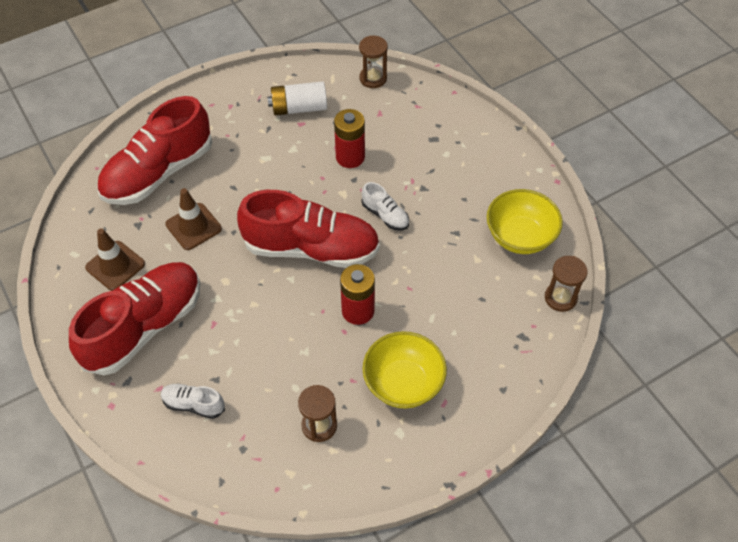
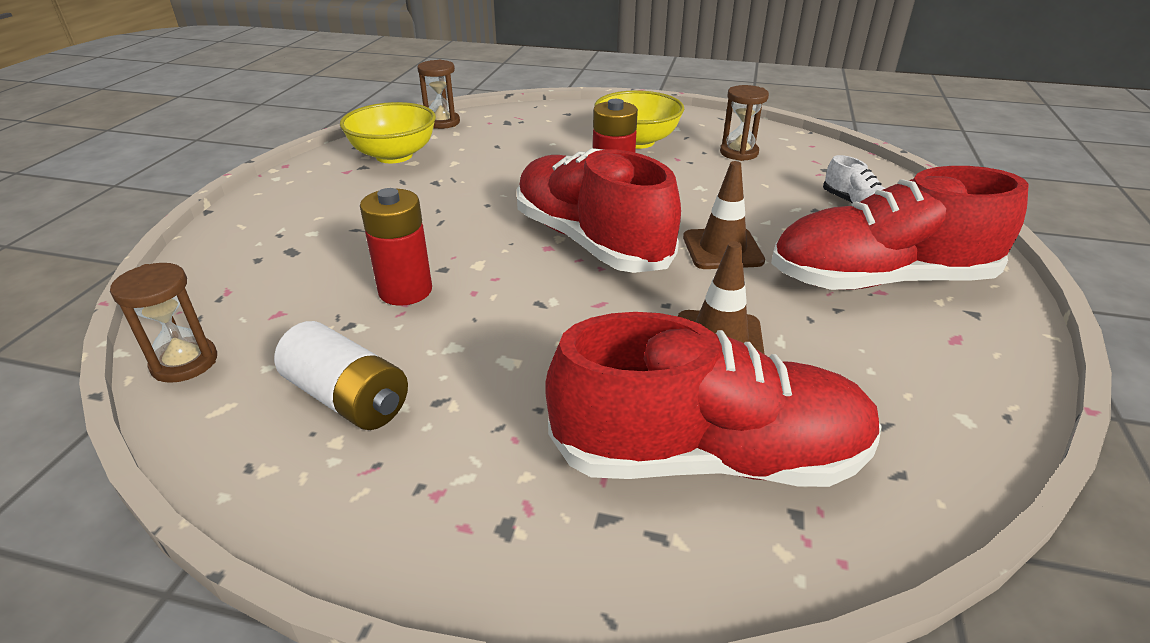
camera: 135 degrees left, 20 degrees down
(115, 266) = (890, 362): brown traffic cone -> brown traffic cone (722, 249)
(385, 215) = (471, 224): white shoe -> none

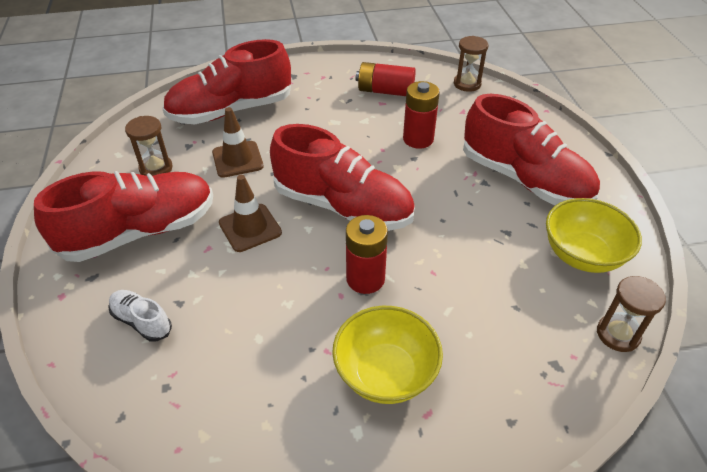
camera: 155 degrees right, 10 degrees up
(346, 213) = (524, 180): none -> red shoe
(348, 398) = (385, 91): white battery -> red battery
(739, 153) = (264, 390): brown hourglass -> brown hourglass (156, 168)

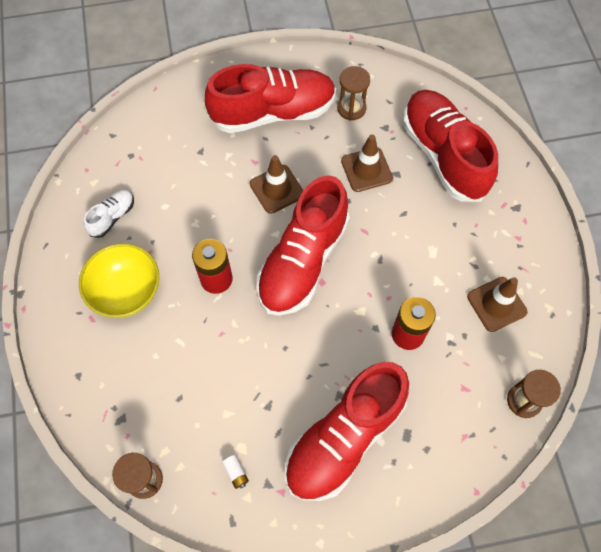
camera: 90 degrees right, 20 degrees up
(140, 232) = (273, 112): red shoe -> red shoe turned 75 degrees counterclockwise
(142, 321) = (185, 131): white shoe -> white shoe (113, 217)
(385, 91) = (496, 304): red battery -> brown traffic cone
(582, 255) = (236, 473): yellow bowl -> white battery

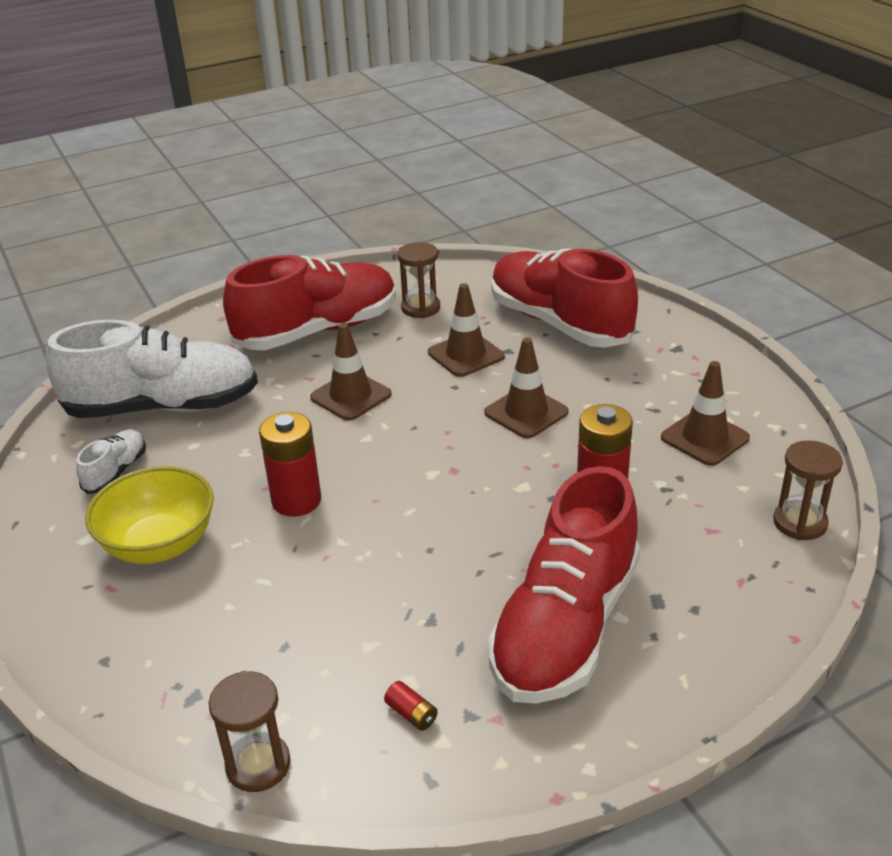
camera: 15 degrees left, 30 degrees down
(154, 162) = (163, 407): none -> white shoe
(236, 473) = (411, 714): white battery -> red battery
(303, 261) = (417, 455): red shoe -> none
(387, 242) = (526, 412): none -> brown traffic cone

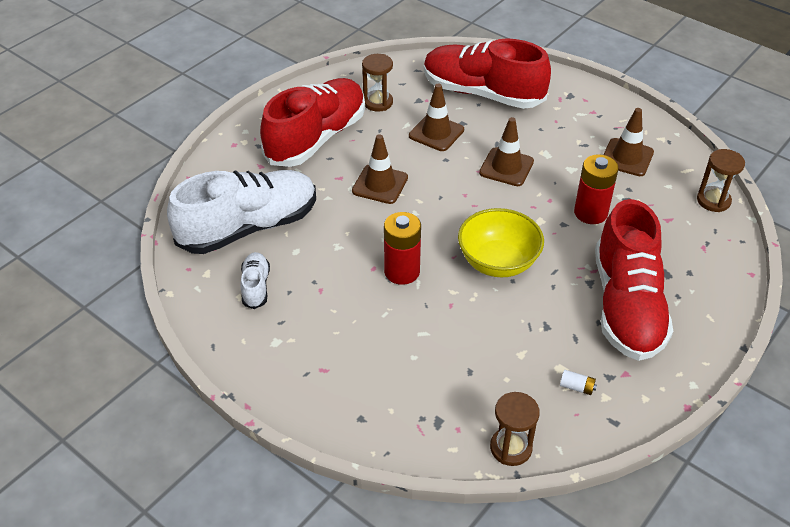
camera: 25 degrees left, 10 degrees up
(160, 545) = (333, 330): yellow bowl -> yellow bowl (498, 262)
(411, 714) = (577, 387): red battery -> white battery

